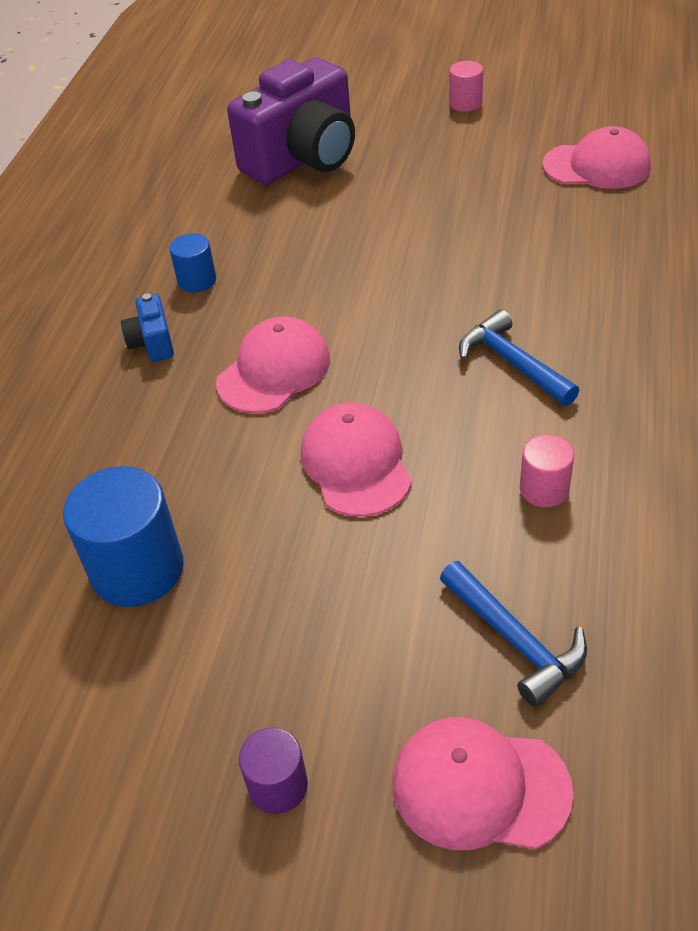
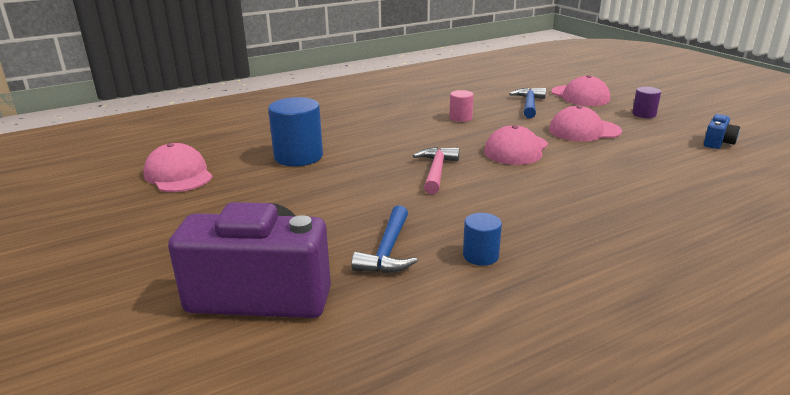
camera: 135 degrees left, 20 degrees down
(137, 569) = (656, 165): blue cylinder -> blue cylinder (298, 156)
(152, 343) = (557, 238): blue camera -> blue camera (718, 143)
(274, 370) = (503, 190): pink cap -> pink cap (584, 130)
(384, 347) = (436, 171): none -> pink hammer
(465, 103) = (98, 251): pink cylinder -> none
(512, 363) = (399, 142): blue hammer -> blue hammer (388, 251)

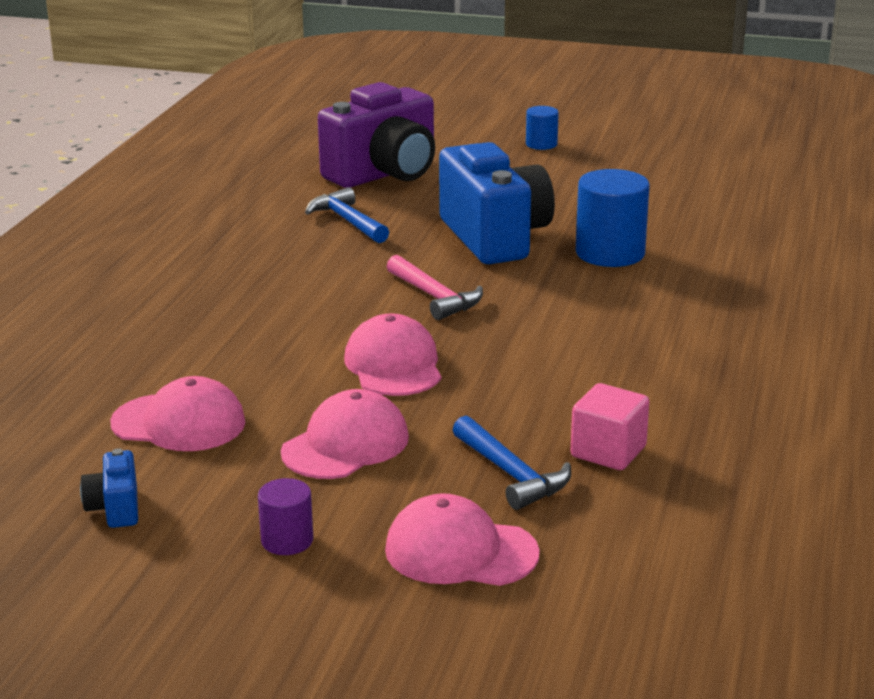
camera: 135 degrees right, 0 degrees up
(178, 175) = (661, 197): pink cap -> pink cap (179, 423)
(327, 191) = (495, 237): none -> blue camera
(460, 118) = (559, 390): pink cylinder -> none
(480, 256) = (269, 245): blue cylinder -> blue cylinder (541, 144)
(482, 99) = (608, 452): none -> pink cube

